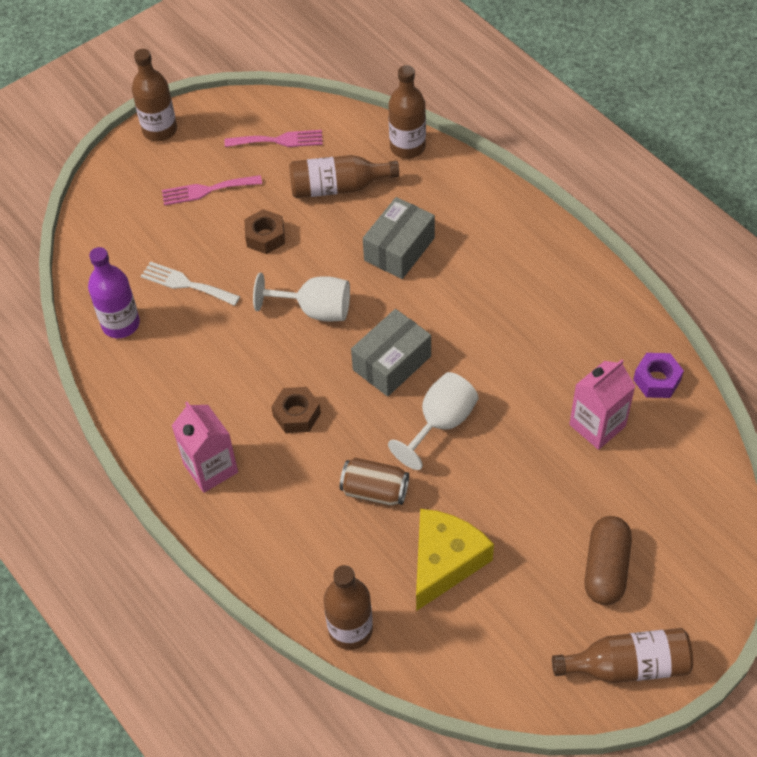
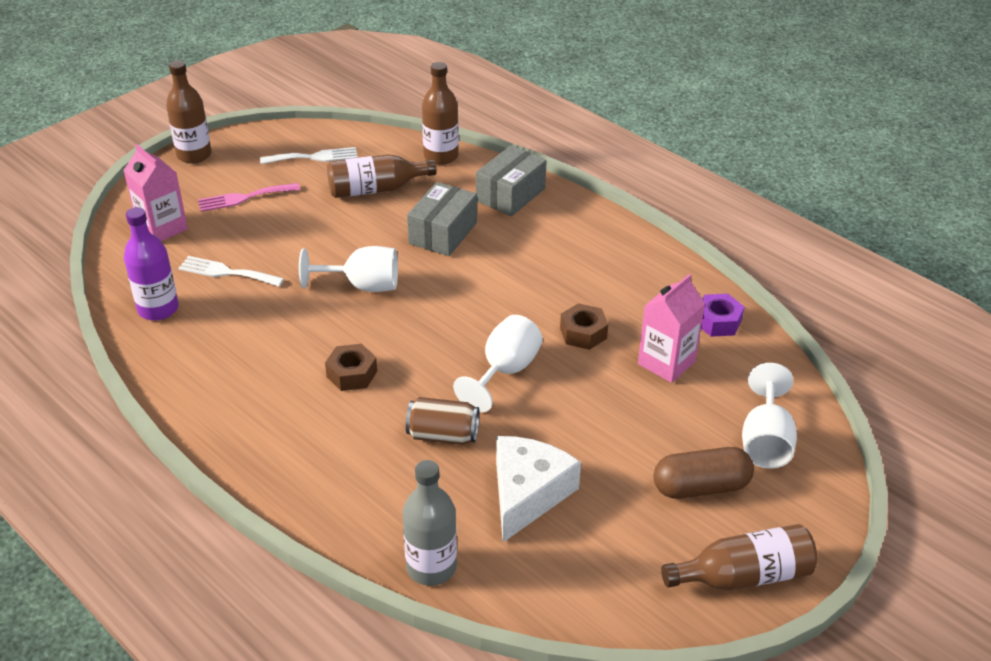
camera: 10 degrees left, 15 degrees down
(210, 468) = (261, 427): pink carton -> pink carton (162, 228)
(265, 237) = (306, 230): brown nut -> brown nut (583, 333)
(279, 140) = (314, 157): pink fork -> white fork
(350, 630) = (431, 567): brown bottle -> grey bottle
(392, 363) = (447, 324): grey box -> grey box (510, 195)
(445, 561) = (527, 494): yellow cheese -> white cheese
(605, 568) = (701, 487): brown capsule -> brown capsule turned 75 degrees clockwise
(676, 524) = (765, 441): none -> white goblet

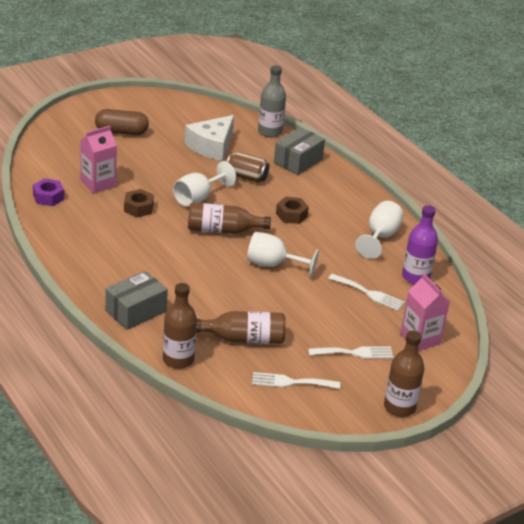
camera: 170 degrees left, 5 degrees down
(244, 198) = (355, 353): pink fork -> white fork
(443, 233) = (203, 290): grey box -> grey box (298, 161)
(743, 575) = (126, 102): brown bottle -> brown bottle (222, 230)
(765, 441) = (72, 141): white goblet -> white goblet (380, 237)

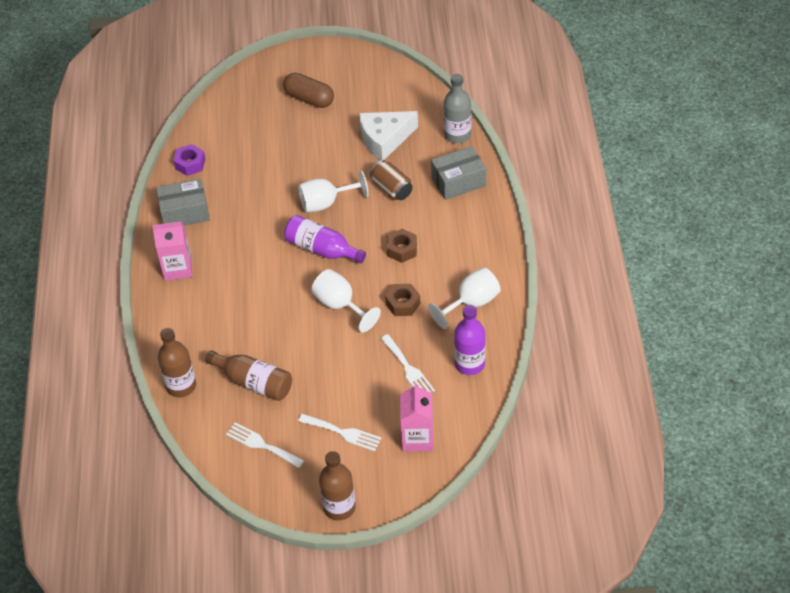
camera: 35 degrees right, 15 degrees up
(98, 183) = (245, 159): pink carton -> pink carton (177, 268)
(136, 311) = (180, 320): grey box -> grey box (185, 212)
(138, 208) = (262, 200): brown nut -> brown nut (403, 304)
(222, 230) = (322, 249): brown bottle -> purple bottle

